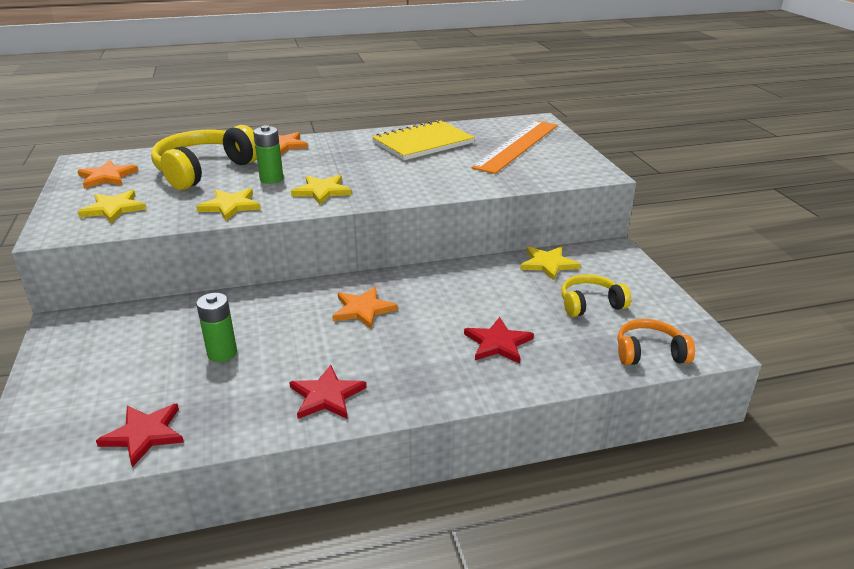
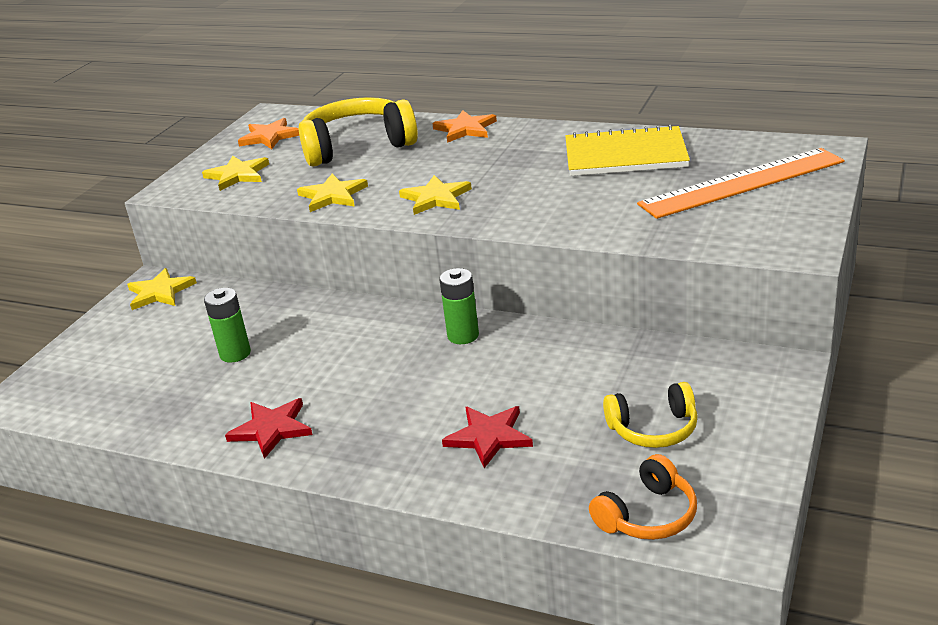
camera: 40 degrees right, 0 degrees up
(144, 434) = (110, 407): red star -> none
(271, 179) = (406, 171): green battery -> green battery (463, 335)
(363, 309) = (399, 350): orange star -> none
(548, 264) = (666, 360): yellow star -> yellow star (160, 292)
(590, 304) = (653, 429): yellow headphones -> yellow headphones turned 150 degrees clockwise
(649, 353) = (648, 515): orange headphones -> orange headphones turned 105 degrees clockwise

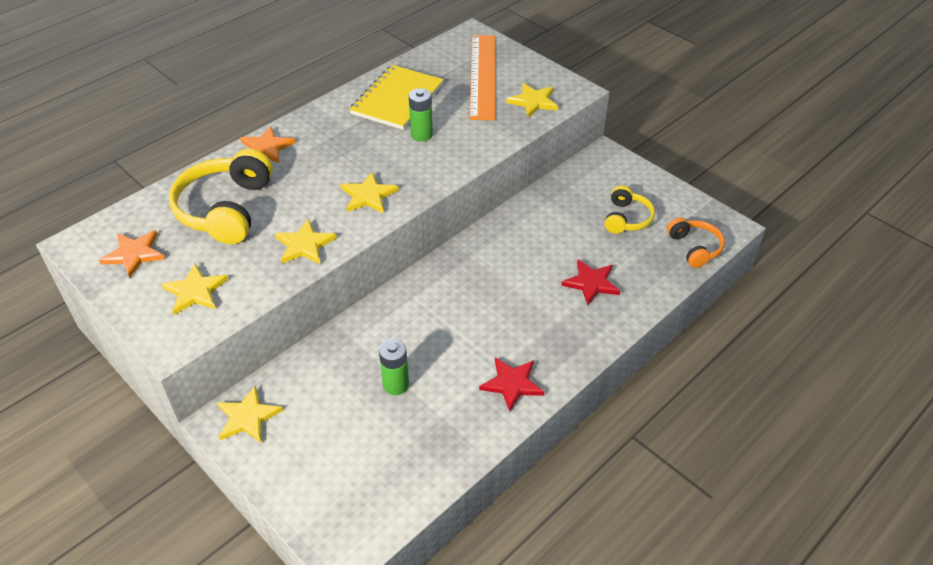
camera: 70 degrees left, 15 degrees up
(463, 335) = (474, 260): green battery -> green battery (421, 135)
(730, 230) = (533, 101): none -> yellow star

